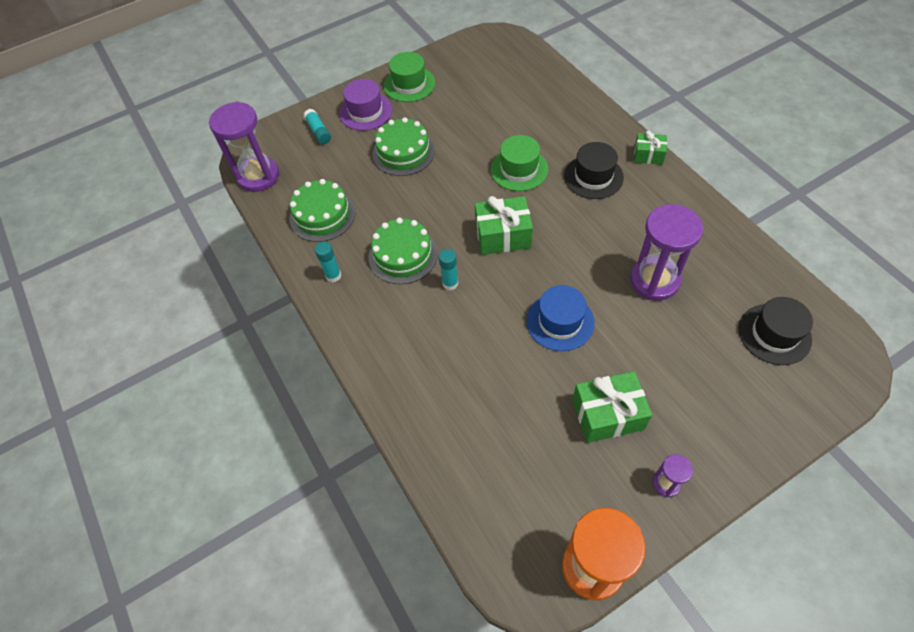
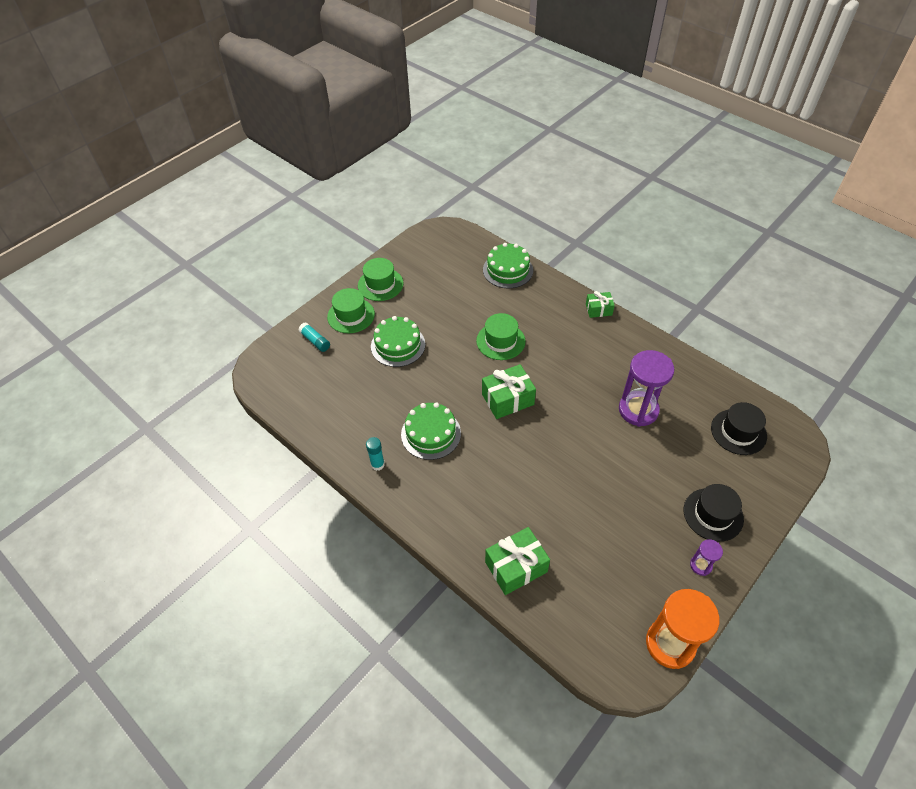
camera: 20 degrees left, 5 degrees down
(258, 176) = (275, 391): purple hourglass -> none
(322, 215) = (347, 414): green cake -> green cake (508, 270)
(365, 111) = (351, 315): purple hat -> green hat
(450, 283) = (479, 448): turquoise glue stick -> none
(560, 321) = (578, 459): blue hat -> none
(593, 177) = (562, 335): black hat -> black hat (713, 514)
(607, 414) = (640, 524): green gift -> green gift (516, 567)

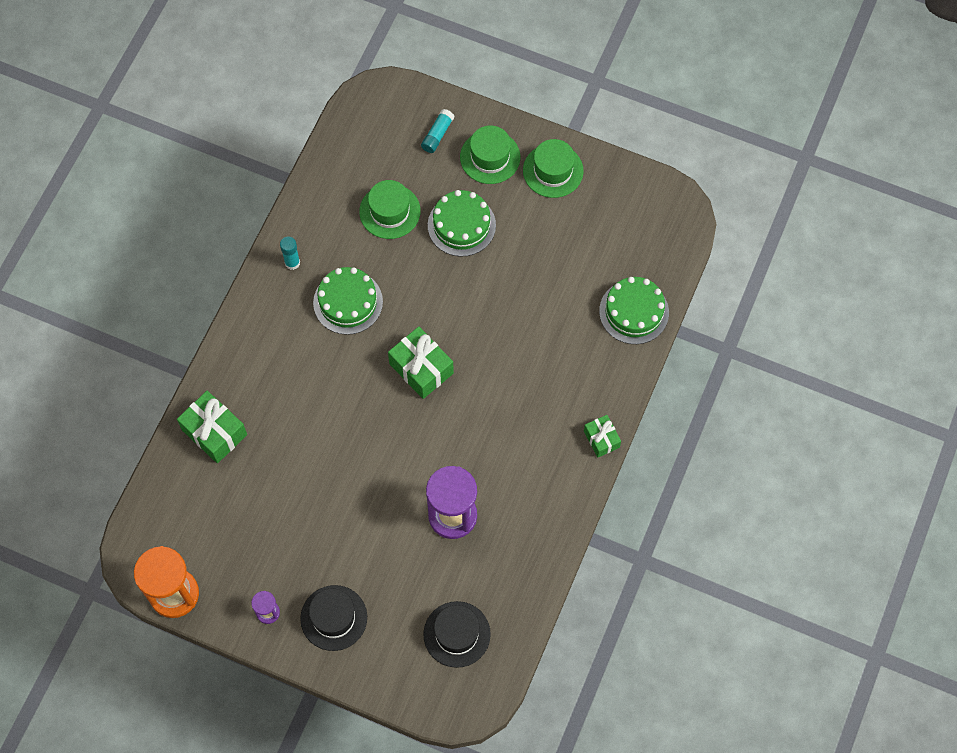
camera: 70 degrees right, 15 degrees up
(500, 341) = (507, 337): green hat -> green hat (390, 211)

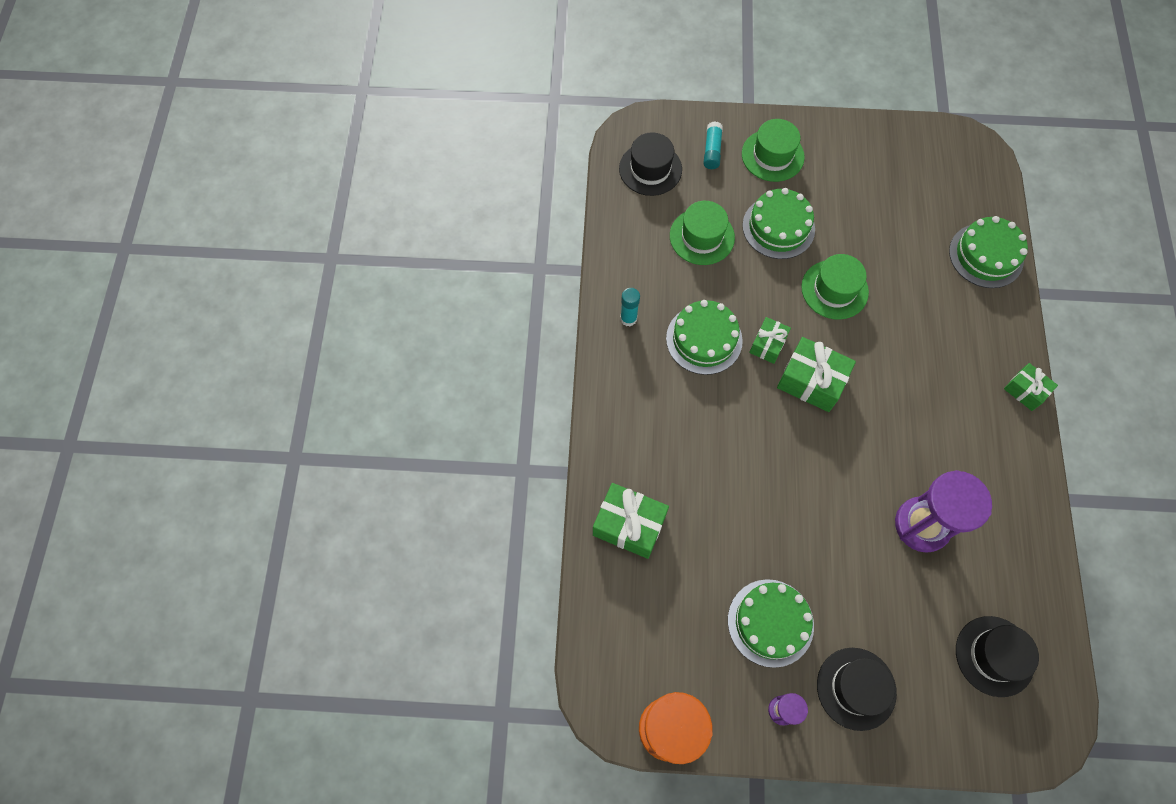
camera: 20 degrees left, 0 degrees up
(291, 546) = (770, 622): none -> green cake
(374, 134) = (650, 169): none -> black hat
(400, 325) = (768, 344): none -> green gift
(553, 171) = (838, 149): green hat -> green hat (834, 289)

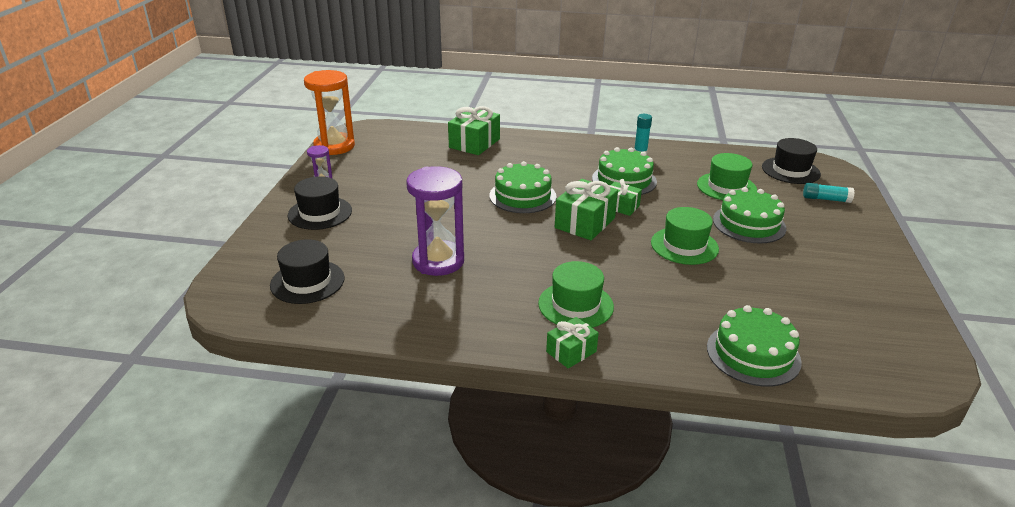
camera: 95 degrees right, 35 degrees down
(770, 622) = (385, 185): green cake -> green cake (522, 196)
(772, 155) = (836, 229): green hat -> green hat (575, 305)

